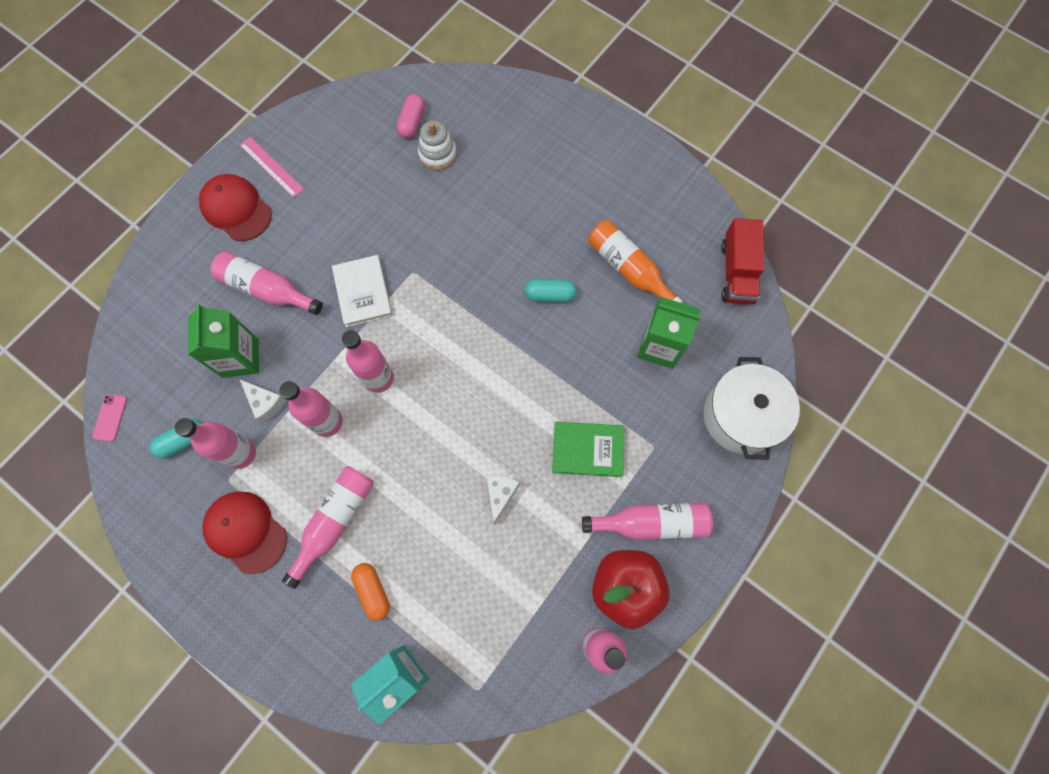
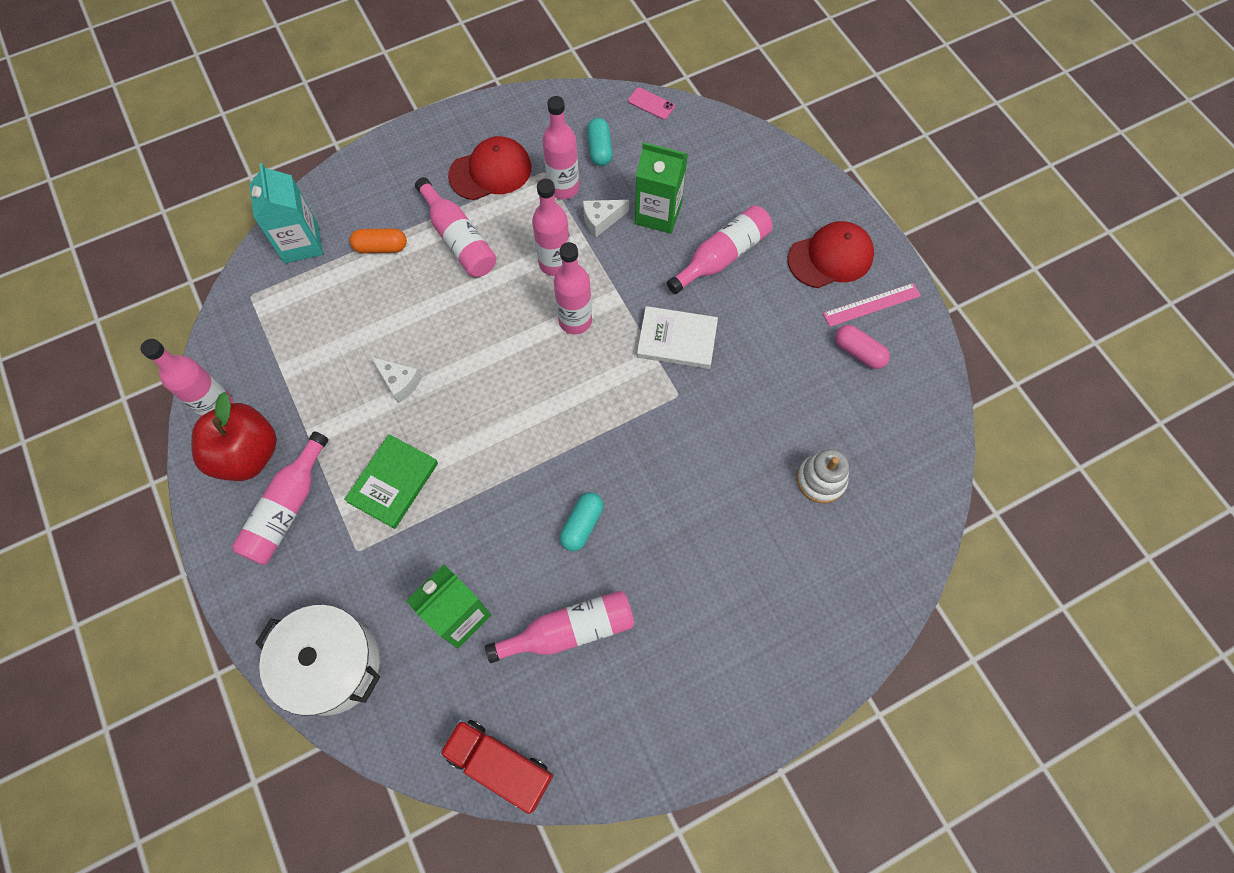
camera: 115 degrees right, 5 degrees down
(412, 122) = (878, 469): pink capsule -> pink capsule (858, 352)
(628, 269) = (570, 630): orange bottle -> pink bottle

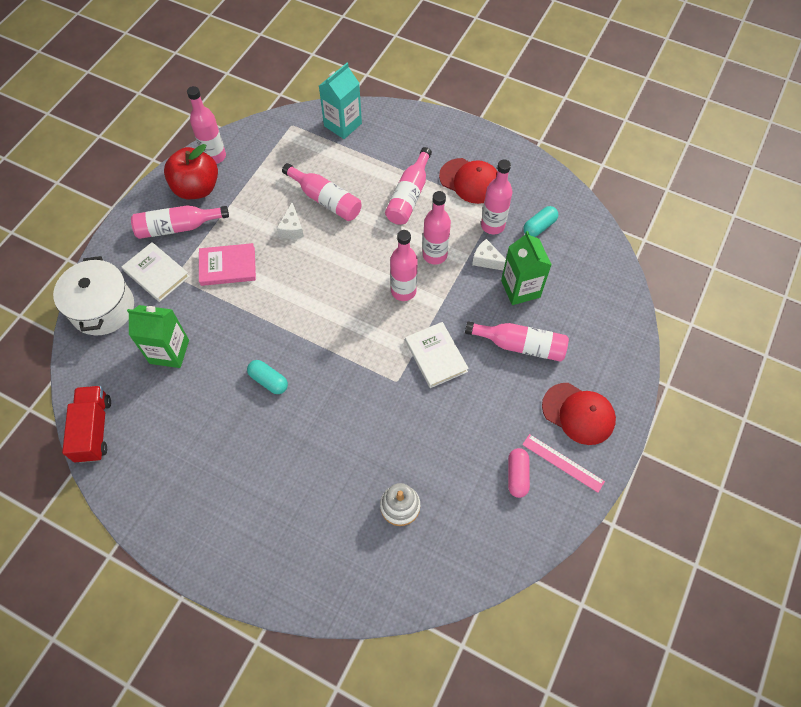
camera: 55 degrees right, 5 degrees down
(334, 571) = (156, 274): none -> white book
(381, 247) = (371, 162): orange capsule -> none
(393, 482) = (228, 266): green book -> pink book
(570, 630) = (197, 416): pink bottle -> pink bottle (325, 200)
(582, 525) = (268, 381): turquoise capsule -> turquoise capsule turned 45 degrees clockwise
(651, 104) = (601, 233): pink phone -> none

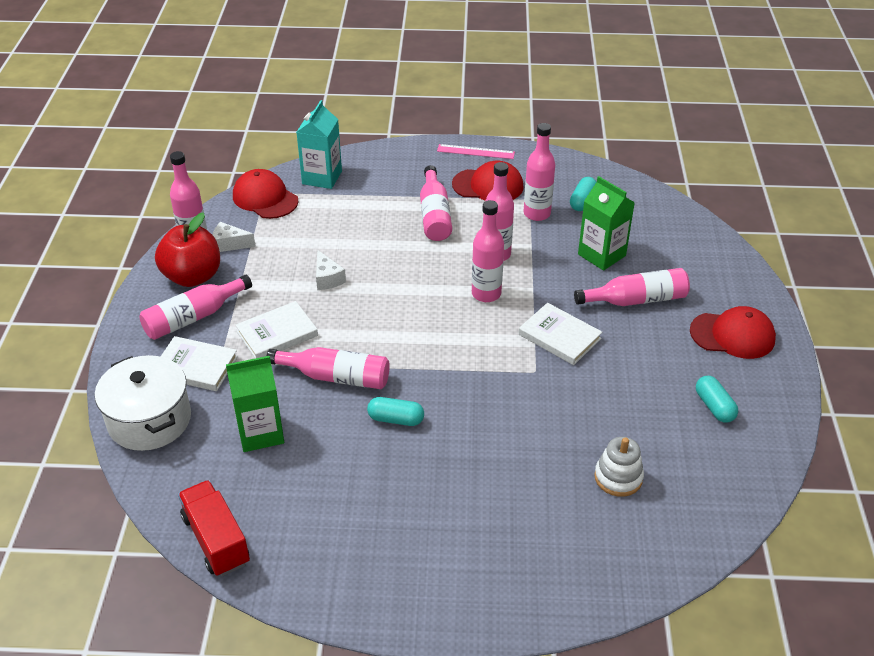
camera: 25 degrees left, 20 degrees down
(228, 266) = (277, 334): pink book -> white book
(288, 130) = (265, 198): none -> red cap
(325, 200) = (347, 244): pink bottle -> pink bottle (336, 377)
(487, 260) = (552, 243): white cheese -> white cheese (229, 244)
(517, 475) = (714, 407): pink capsule -> turquoise capsule
(562, 463) = (749, 380): pink ruler -> pink ruler (475, 152)

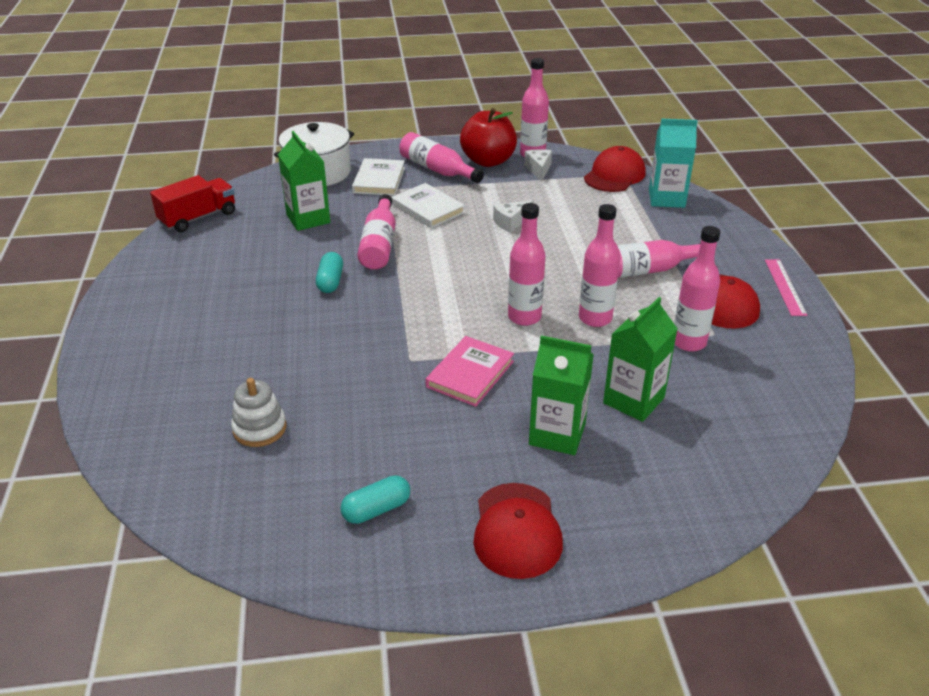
camera: 80 degrees right, 5 degrees down
(559, 337) = (470, 374): white book -> pink book
(582, 201) = (738, 378): turquoise capsule -> none
(636, 300) = (557, 434): pink bottle -> green carton

